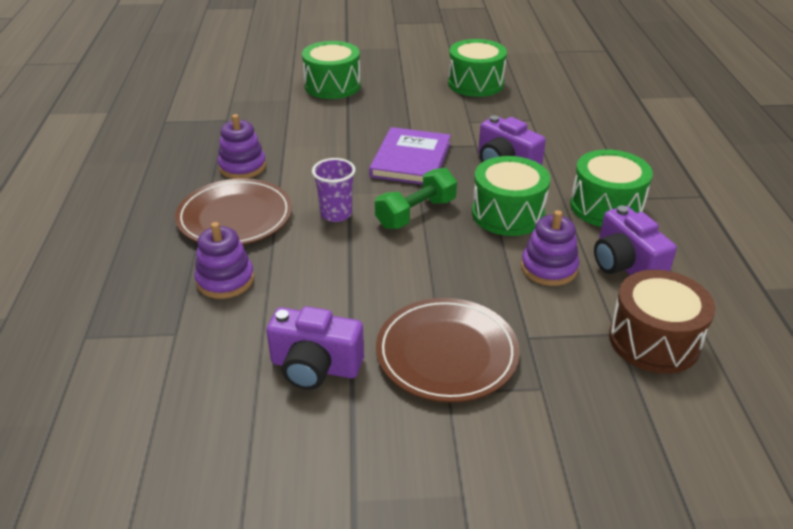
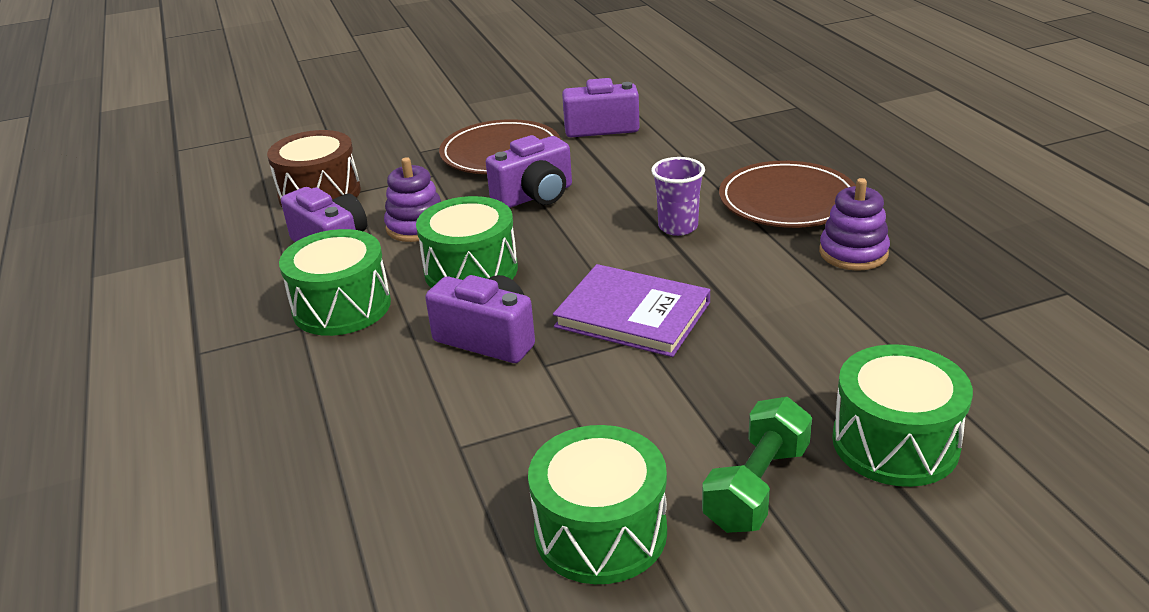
camera: 165 degrees right, 5 degrees down
(225, 280) = (731, 155): purple stacking toy -> none
(410, 160) = (633, 314): purple book -> purple book turned 60 degrees counterclockwise
(416, 213) = (584, 247): green dumbbell -> green dumbbell (757, 487)
(433, 276) = (535, 196): none -> purple camera

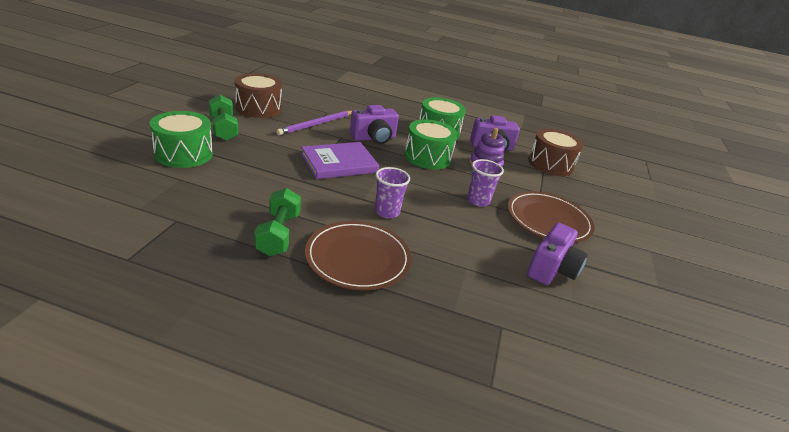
camera: 120 degrees right, 0 degrees up
(535, 196) = (478, 200): purple camera -> purple cup
(542, 418) = (316, 124): none -> purple pencil
(600, 532) = (258, 108): green drum -> brown drum
(853, 253) = (278, 234): purple stacking toy -> green dumbbell

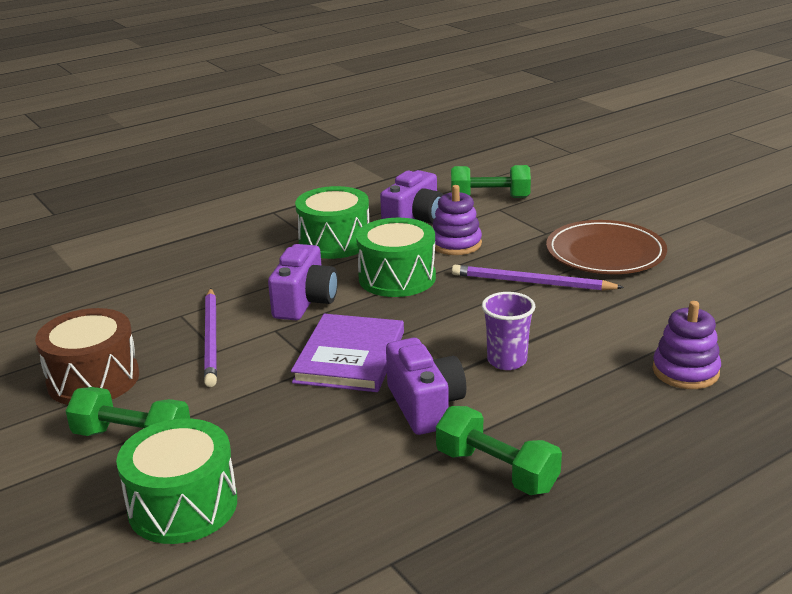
camera: 45 degrees left, 5 degrees down
(358, 258) = (594, 420): brown plate -> none
(449, 285) = (685, 371): none -> purple stacking toy
(478, 200) = (531, 282): purple cup -> purple pencil
(550, 164) = (490, 198): brown drum -> green dumbbell
(552, 269) = (696, 292): purple camera -> purple camera (425, 406)

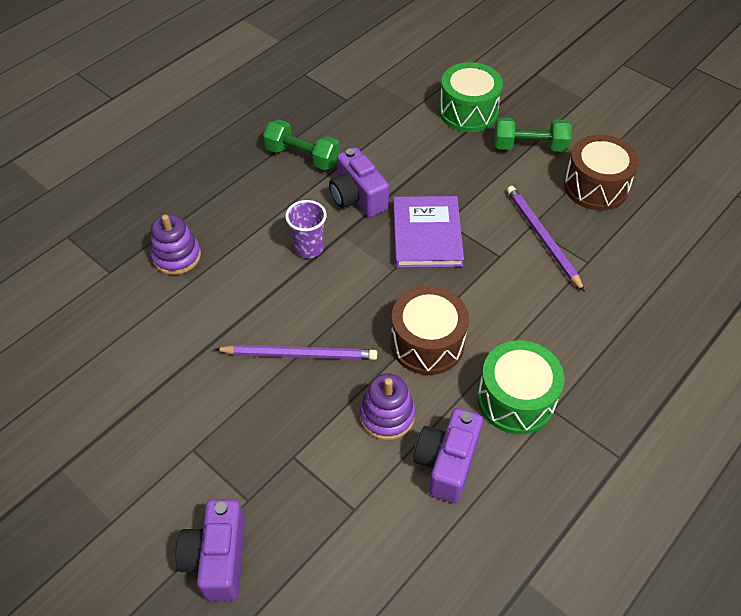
camera: 165 degrees right, 25 degrees up
(305, 302) = (494, 294): purple camera -> purple camera (217, 558)
(397, 278) = (427, 343): green drum -> brown drum
(490, 198) = (370, 539): green dumbbell -> none
(605, 253) = (228, 421): brown plate -> none

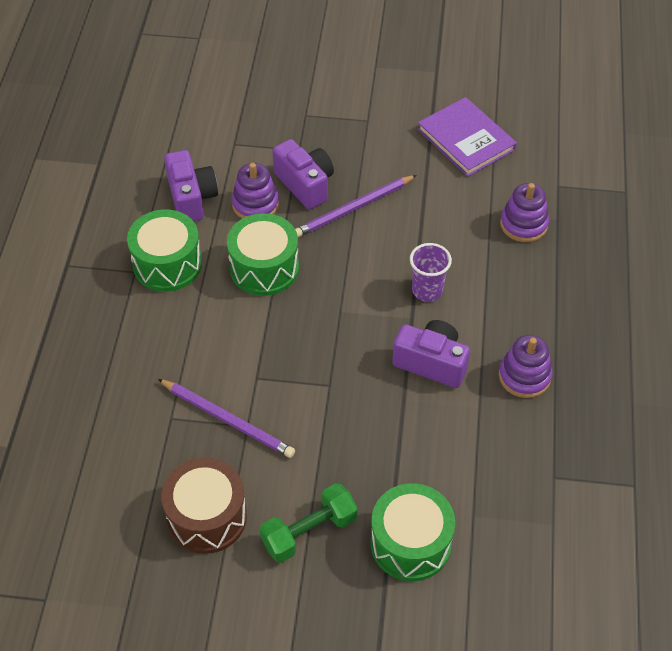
camera: 145 degrees right, 0 degrees up
(217, 558) = (295, 83): purple camera -> purple camera (305, 184)
(302, 156) = (524, 376): green dumbbell -> purple stacking toy
(426, 234) = (337, 361): purple book -> purple book (466, 139)
(427, 343) = (264, 268): brown drum -> green drum

